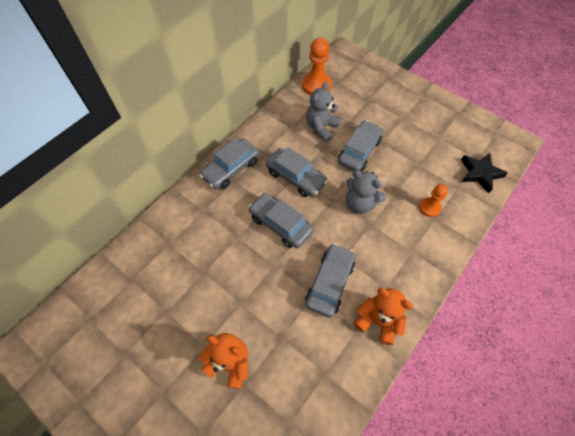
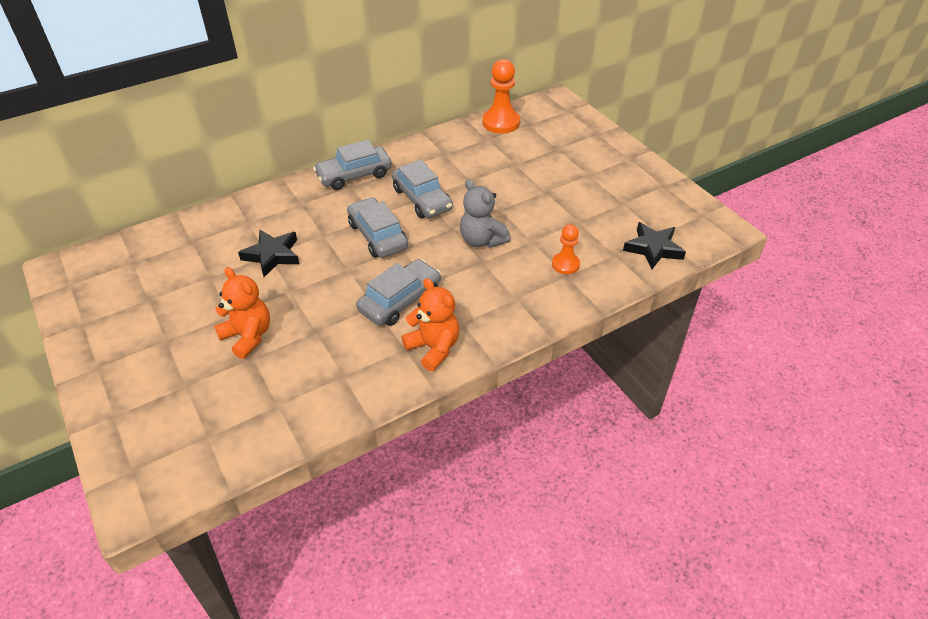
camera: 20 degrees right, 15 degrees down
(207, 271) = (272, 255): none -> black star
(321, 127) = (481, 162): grey teddy bear -> none
(359, 151) = (513, 193): grey car -> none

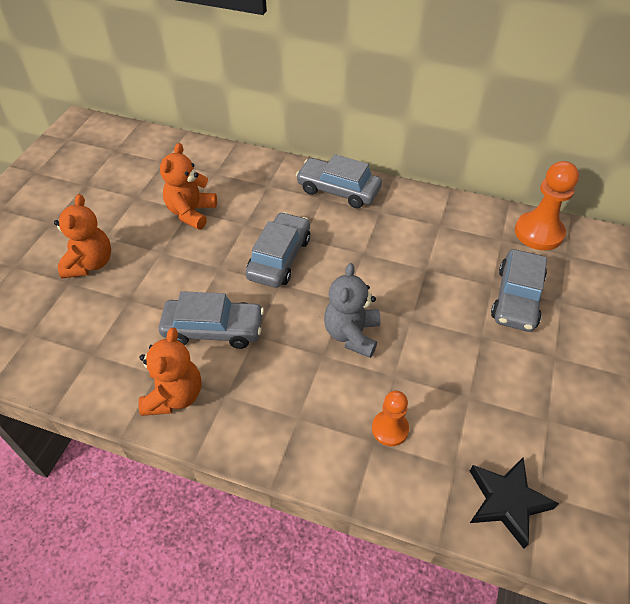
camera: 50 degrees right, 5 degrees up
(272, 255) = (191, 213): black star -> orange teddy bear
(422, 199) = (359, 253): grey car -> grey car (516, 298)

